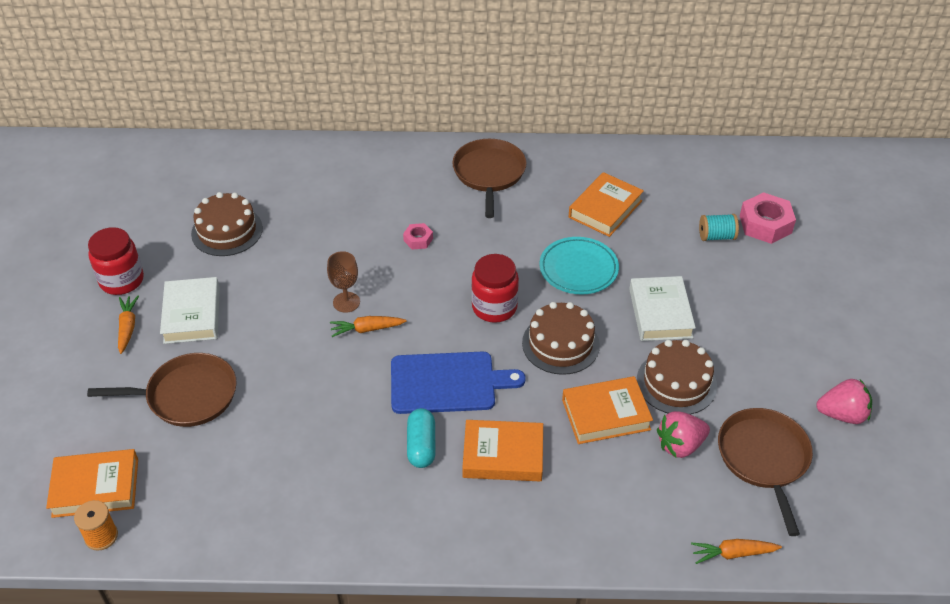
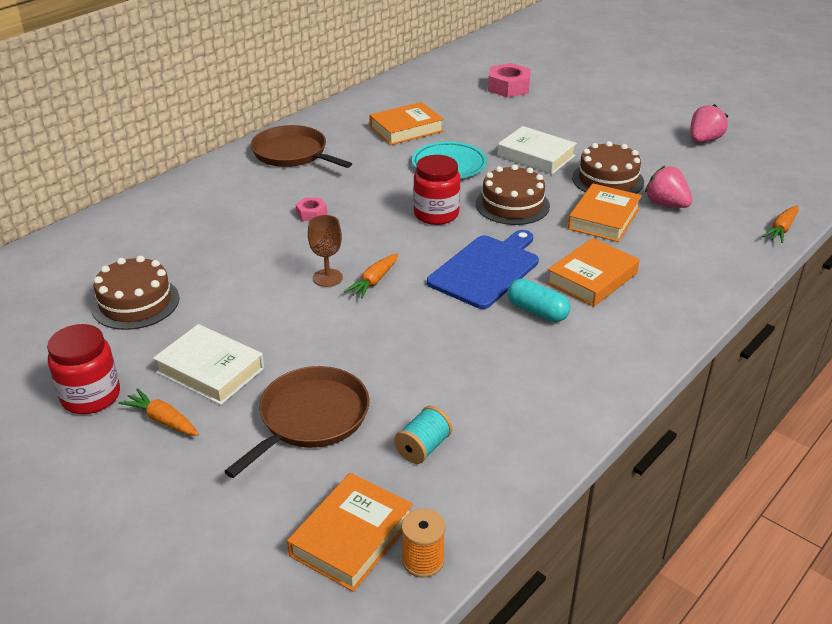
camera: 50 degrees left, 10 degrees down
(605, 209) = (406, 129): orange book -> orange book turned 75 degrees clockwise
(680, 445) = (666, 204): pink strawberry -> pink strawberry turned 120 degrees clockwise
(716, 236) = (494, 106): turquoise spool -> turquoise spool (423, 447)
(764, 458) = (711, 181): brown pan -> none

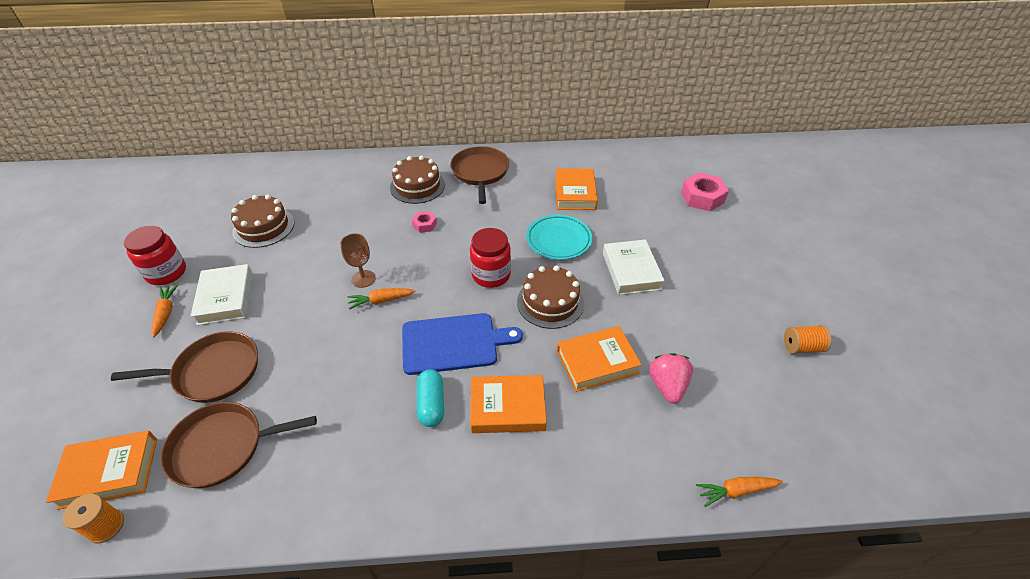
camera: 45 degrees right, 10 degrees up
(406, 129) = (575, 193): orange book -> orange book turned 75 degrees clockwise
(423, 447) = (222, 447): turquoise spool -> brown pan
(607, 180) = (654, 329): brown cake -> brown cake (417, 186)
(704, 140) = (802, 347): pink strawberry -> orange spool

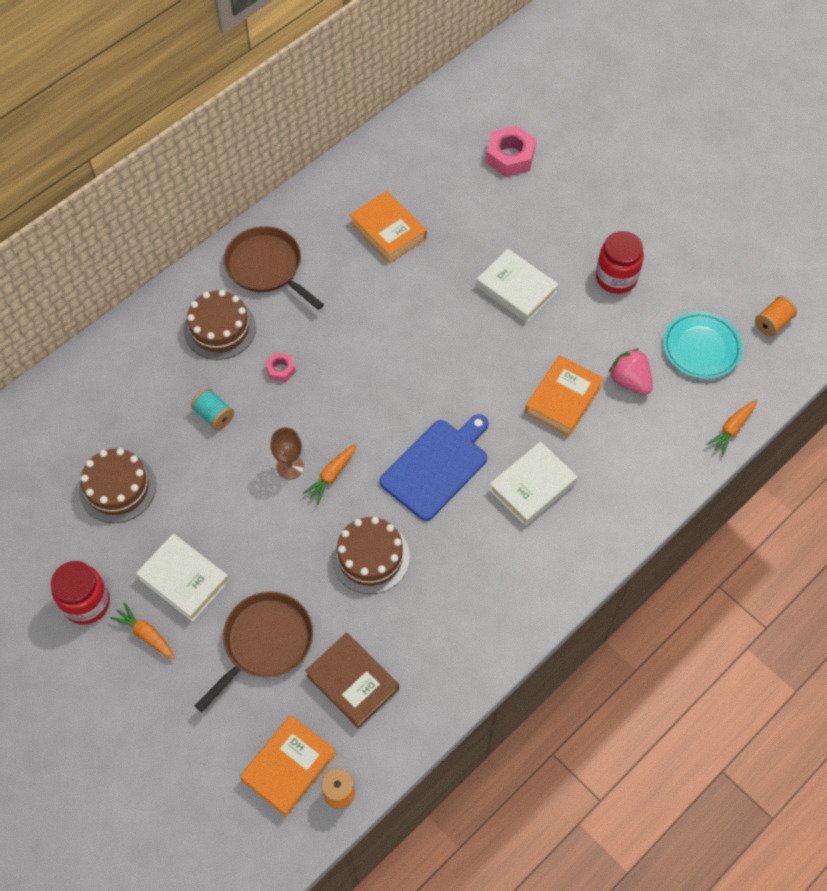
camera: 40 degrees left, 15 degrees up
(222, 447) = (352, 682): brown pan -> brown book
(359, 224) = (214, 415): none -> turquoise spool
(431, 404) = (473, 528): turquoise capsule -> none
(491, 275) = (401, 380): red jar -> red jar (616, 277)
(508, 407) = (532, 486): orange book -> white book
(550, 302) = (477, 370): brown cake -> brown cake (370, 557)
(558, 240) = (424, 299): turquoise plate -> turquoise plate (701, 348)
(802, 347) = (698, 274): orange spool -> orange spool (772, 323)

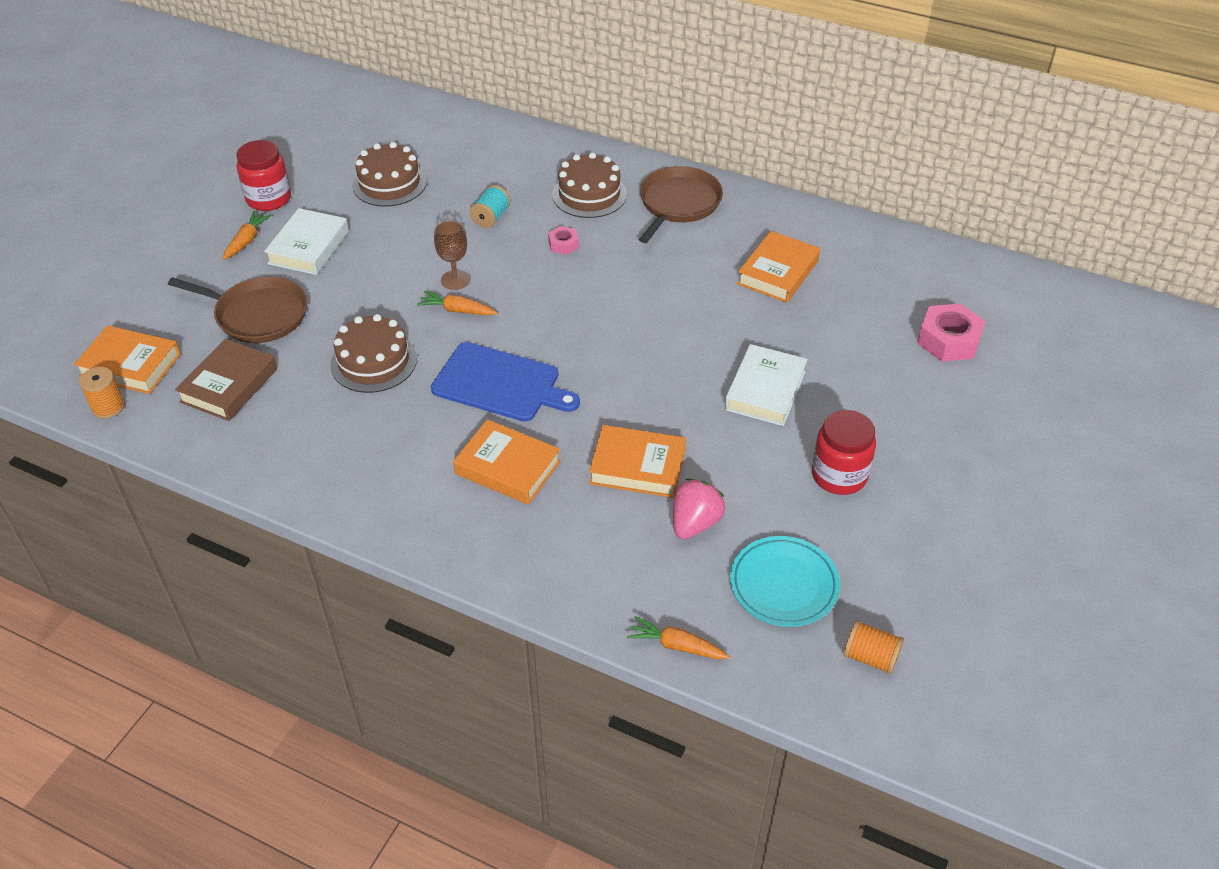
camera: 70 degrees right, 15 degrees down
(532, 486) = (508, 467): white book -> orange book

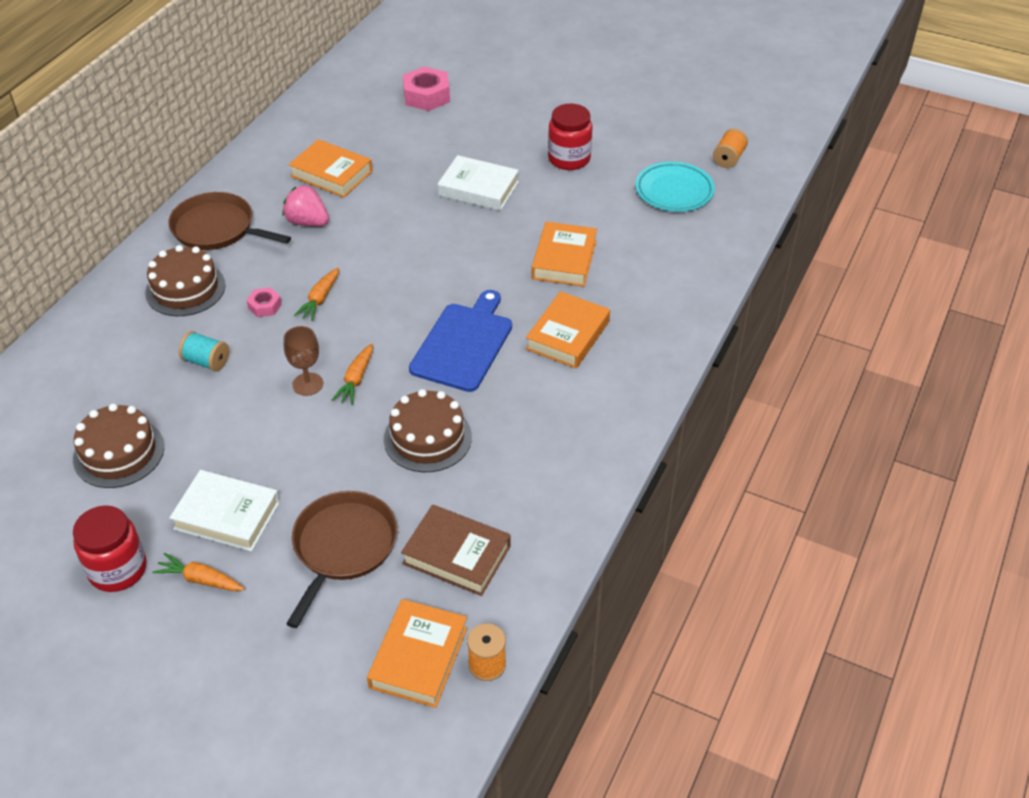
camera: 90 degrees left, 0 degrees up
(676, 645) = (734, 243): orange carrot -> orange carrot (320, 299)
(695, 523) = (621, 230): pink strawberry -> pink strawberry (307, 222)

